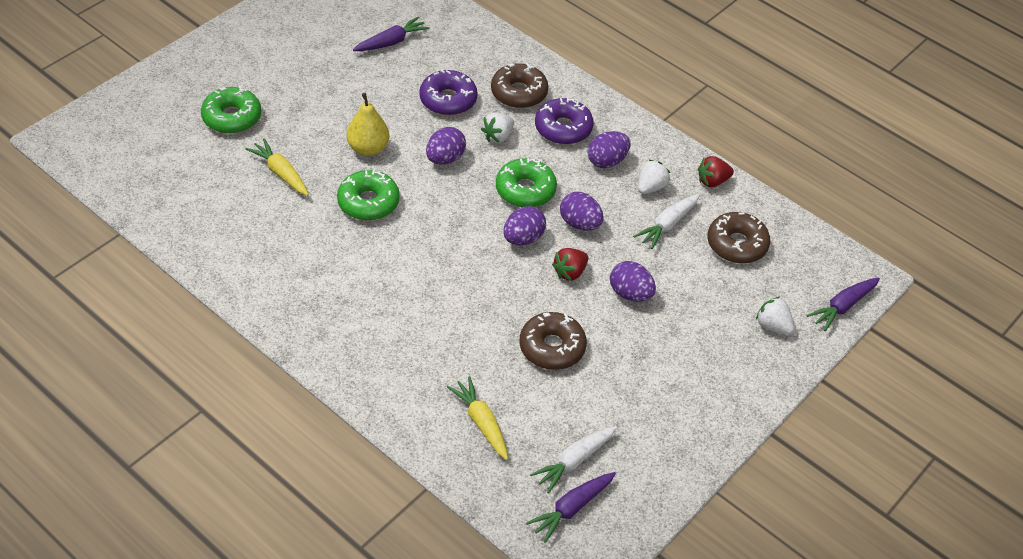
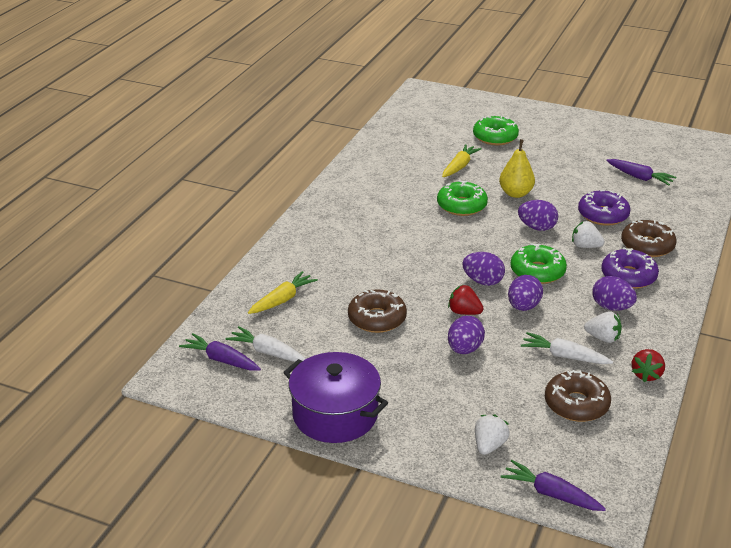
camera: 75 degrees right, 15 degrees down
(695, 429) = (335, 414): none -> purple pot
(712, 181) = (646, 374): red strawberry -> red strawberry turned 120 degrees counterclockwise

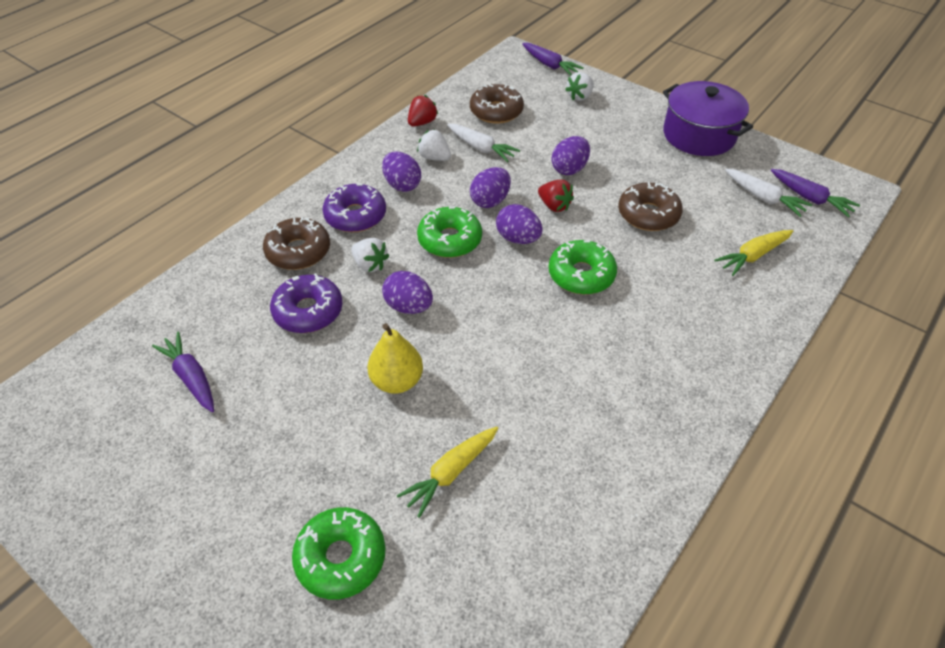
camera: 165 degrees left, 15 degrees up
(461, 206) = (489, 371): green donut -> green donut (581, 275)

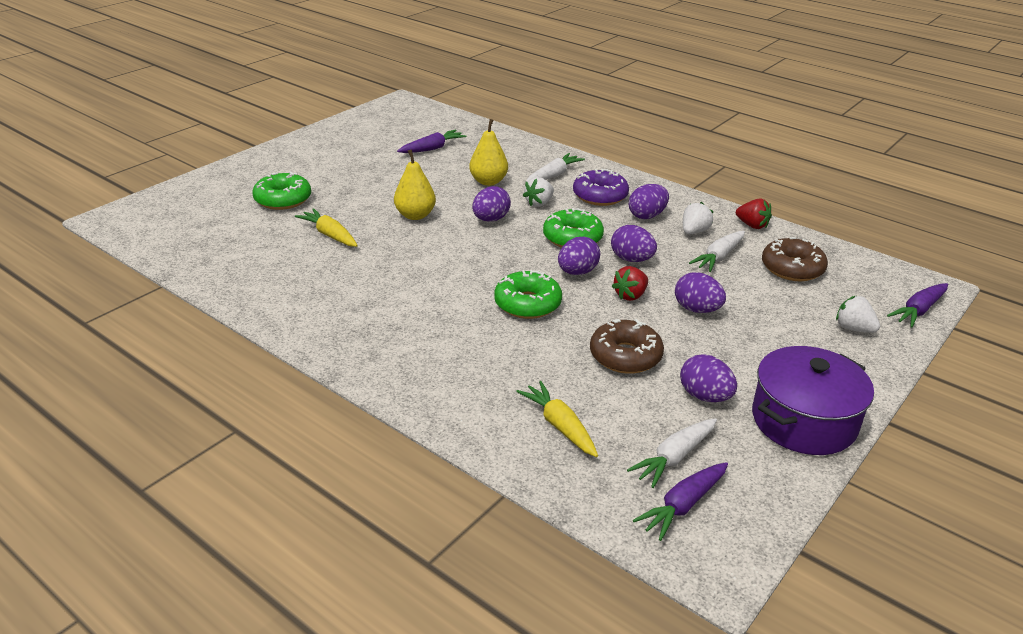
camera: 90 degrees right, 15 degrees down
(298, 251) = (554, 175): brown donut -> white carrot
(308, 311) = (488, 181): purple donut -> yellow pear
(687, 176) = (705, 396): none -> purple egg

